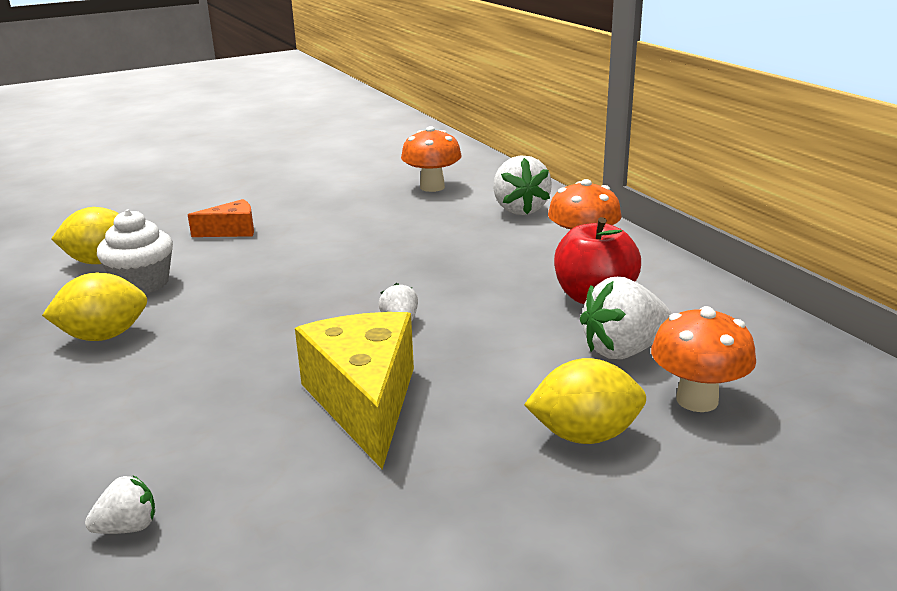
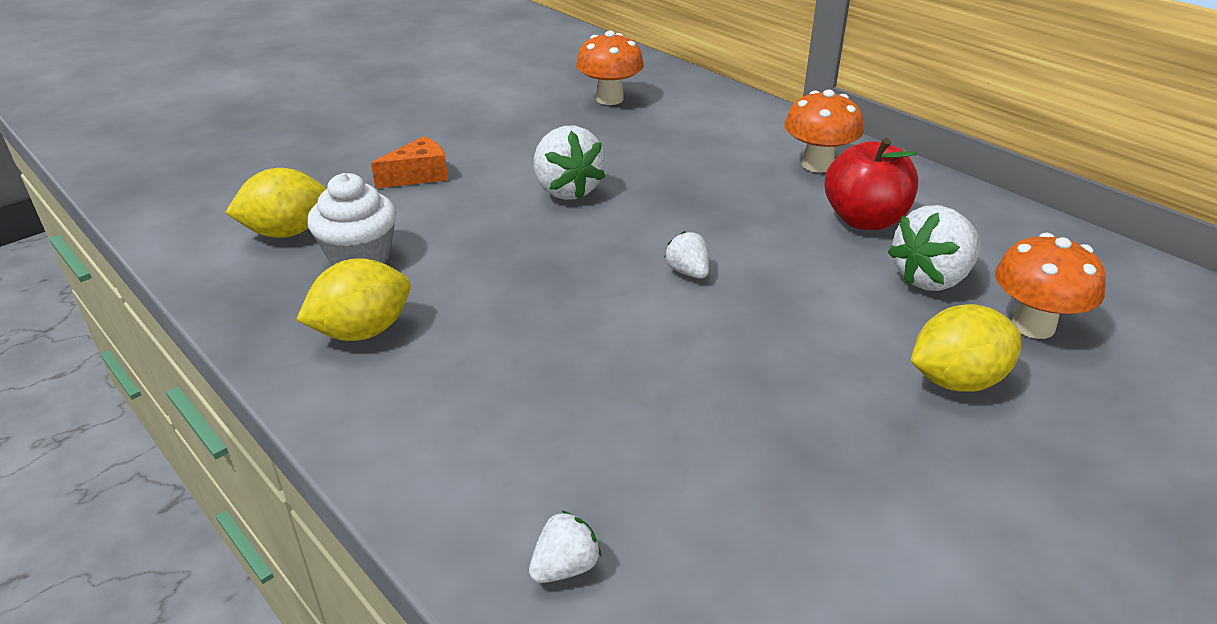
camera: 15 degrees left, 10 degrees up
(365, 401) = (715, 373): yellow cheese -> none
(520, 209) = (721, 120): white strawberry -> white strawberry (566, 190)

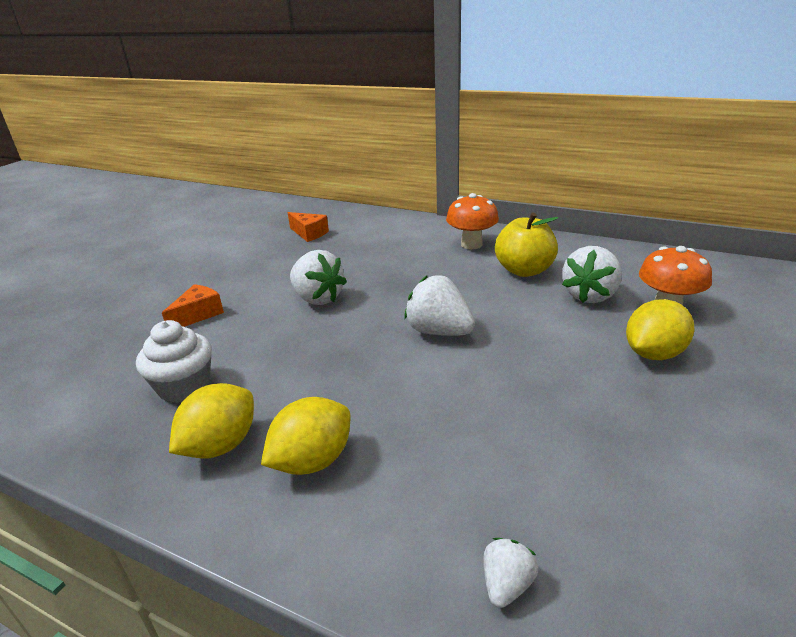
camera: 20 degrees left, 5 degrees down
(287, 232) = (109, 384): yellow lemon -> yellow lemon (312, 461)
(609, 99) = (309, 233): orange mushroom -> orange cheese
(688, 272) = (439, 331): white strawberry -> white strawberry, size x1.89
(864, 220) = (524, 270): red apple -> yellow apple

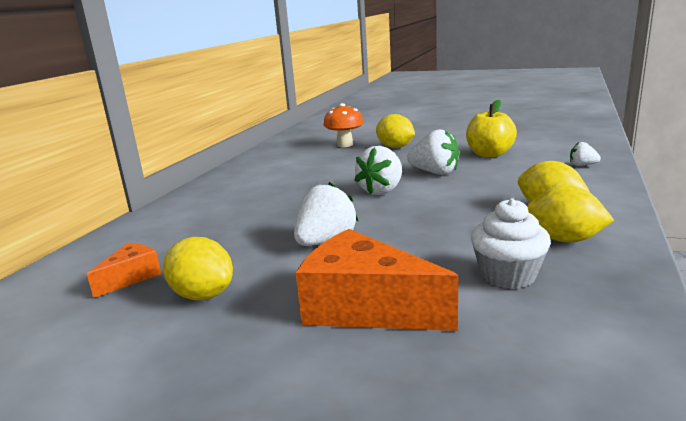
camera: 95 degrees left, 10 degrees down
(198, 315) = (365, 307): orange cheese -> orange cheese, size x1.91
(265, 258) = (203, 295): none -> yellow lemon
(471, 244) = (226, 191): orange mushroom -> none
(524, 270) = (285, 173): yellow apple -> yellow apple (489, 154)
(590, 295) = (328, 158): white strawberry -> white strawberry (435, 172)

